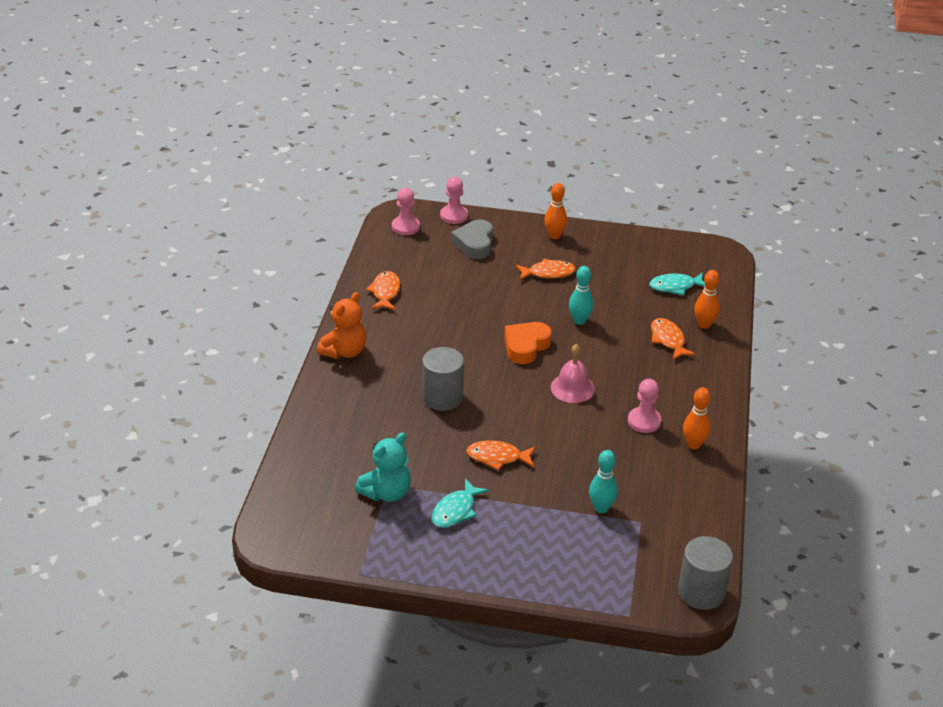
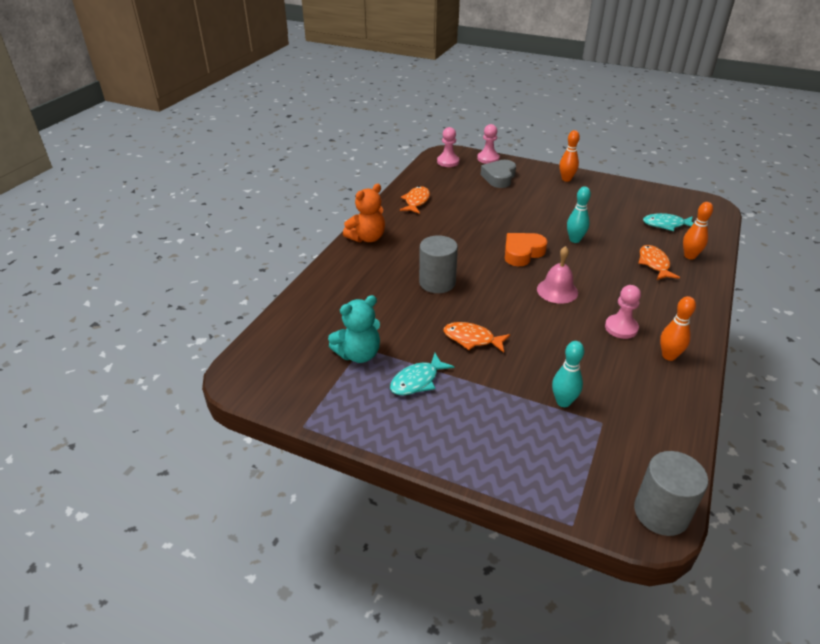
camera: 15 degrees right, 0 degrees up
(548, 273) = (555, 203): orange fish -> none

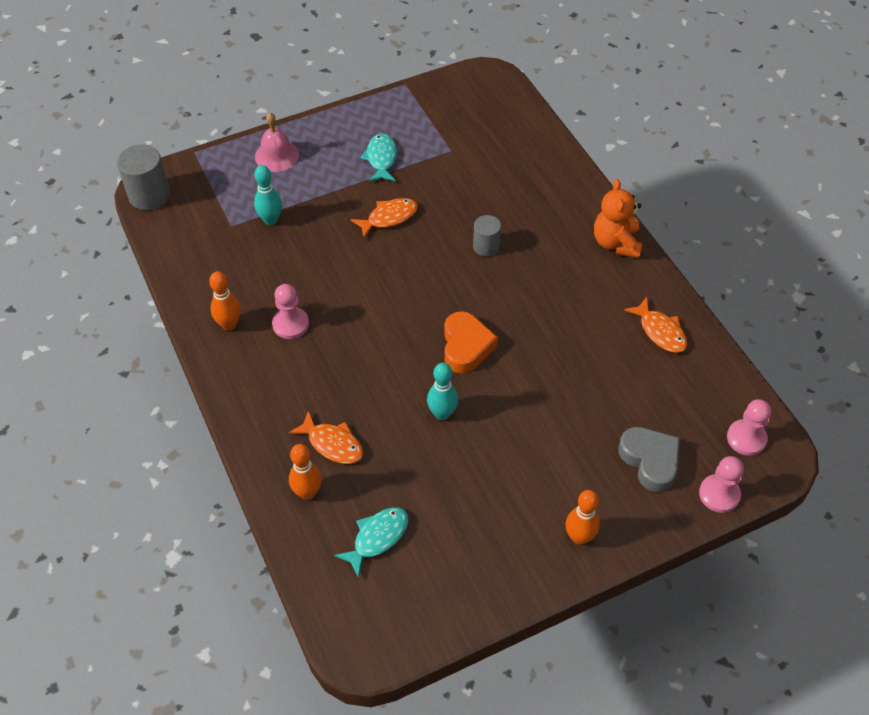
camera: 130 degrees right, 15 degrees up
(358, 354) = (445, 144): turquoise teddy bear -> none
(437, 282) = (486, 246): grey cylinder -> grey cylinder, size x0.62
(557, 290) = (383, 323): pink bell -> pink bell (277, 155)

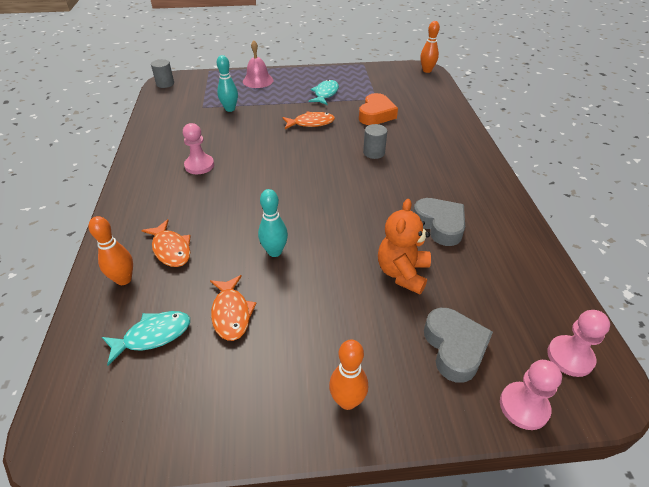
camera: 20 degrees right, 10 degrees down
(149, 195) = (165, 84): grey cylinder -> grey cylinder, size x0.62
(229, 324) = (157, 156): orange bowling pin -> orange bowling pin (427, 70)
(466, 346) = (322, 210): orange heart -> orange heart (376, 114)
(594, 330) = (440, 225): none -> grey heart
(616, 243) = (482, 172): orange teddy bear -> orange teddy bear (402, 273)
(660, 331) = (502, 241): orange fish -> orange fish (231, 313)

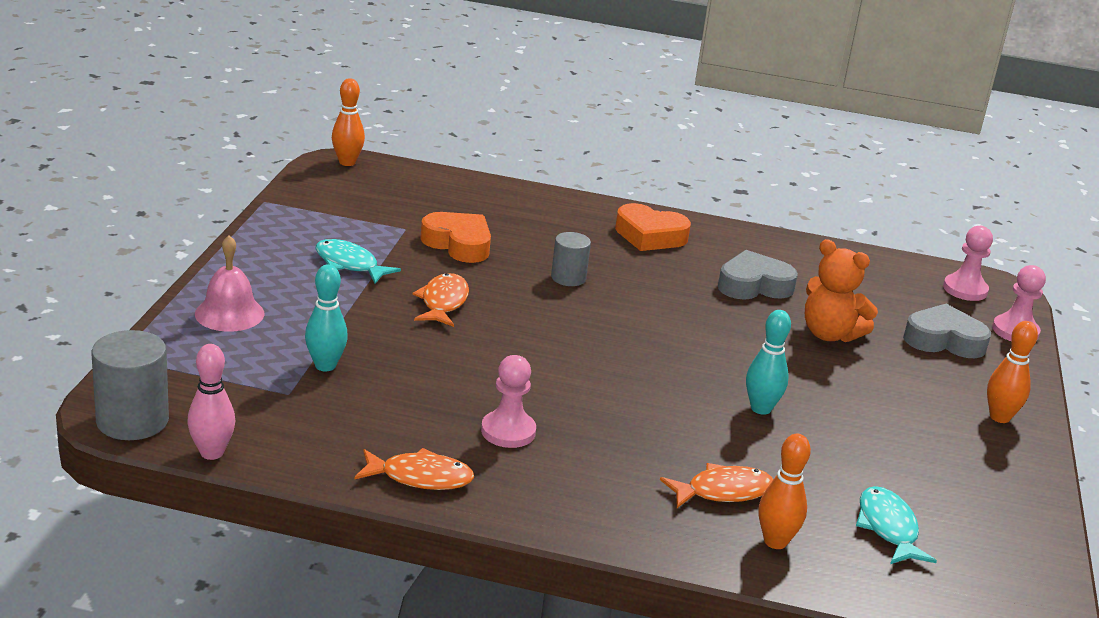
camera: 75 degrees left, 15 degrees down
(149, 103) = (212, 453): none -> pink bowling pin
(165, 84) = (132, 421): grey cylinder -> grey cylinder, size x1.61
(231, 313) = (864, 463): orange fish -> orange fish (420, 477)
(460, 171) = (650, 236): none -> orange heart

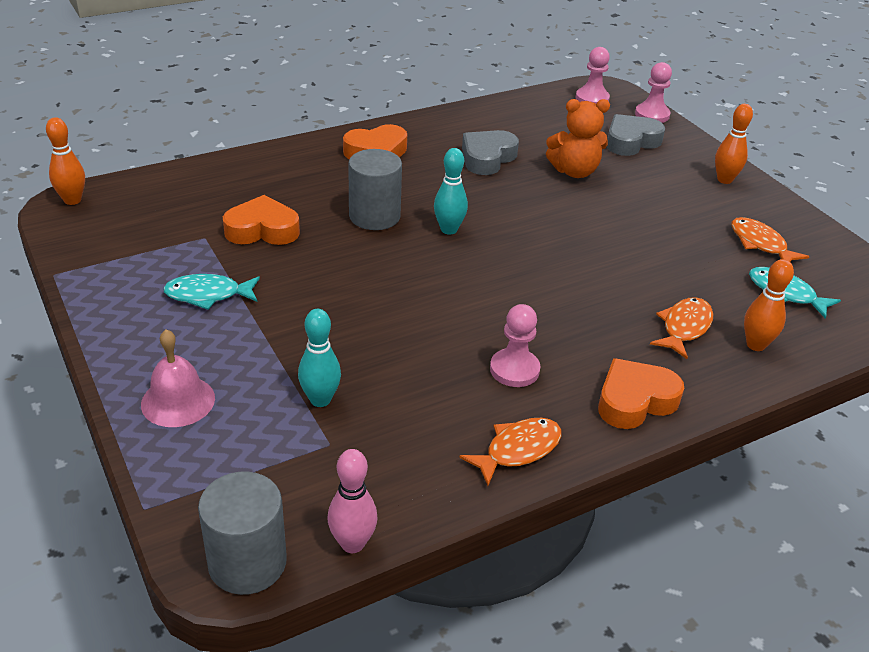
camera: 40 degrees left, 10 degrees up
(443, 302) = (323, 288): orange fish -> orange fish (760, 244)
(568, 278) = (374, 216): grey cylinder -> grey cylinder, size x1.61
(577, 508) = (635, 401): none -> orange heart
(761, 408) = (617, 251): turquoise bowling pin -> turquoise bowling pin (449, 229)

